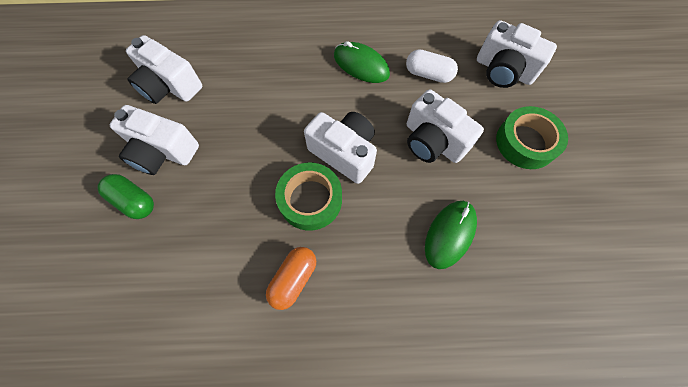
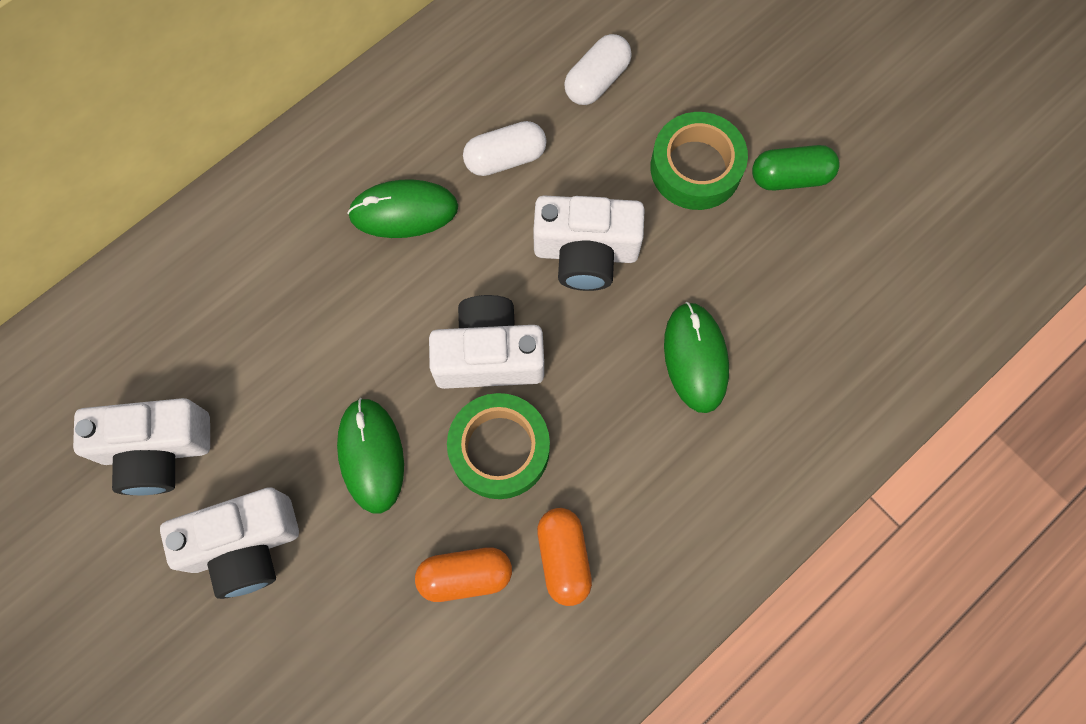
camera: 40 degrees left, 5 degrees up
(134, 201) = (273, 637): green capsule -> green capsule (790, 177)
(239, 246) = (465, 575): none -> orange capsule
(250, 156) = (371, 455): none -> green mouse
(503, 70) = (597, 80): white camera -> white capsule

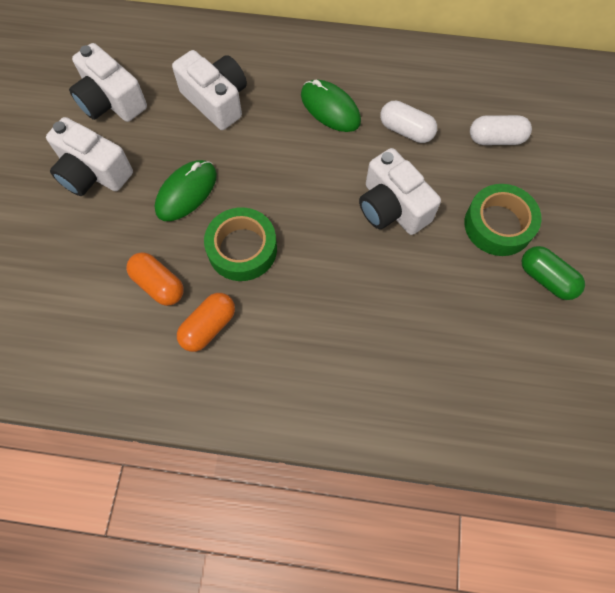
camera: 50 degrees right, 5 degrees down
(489, 355) = (289, 205): white camera -> white camera (216, 101)
(695, 358) = (385, 309): green mouse -> none

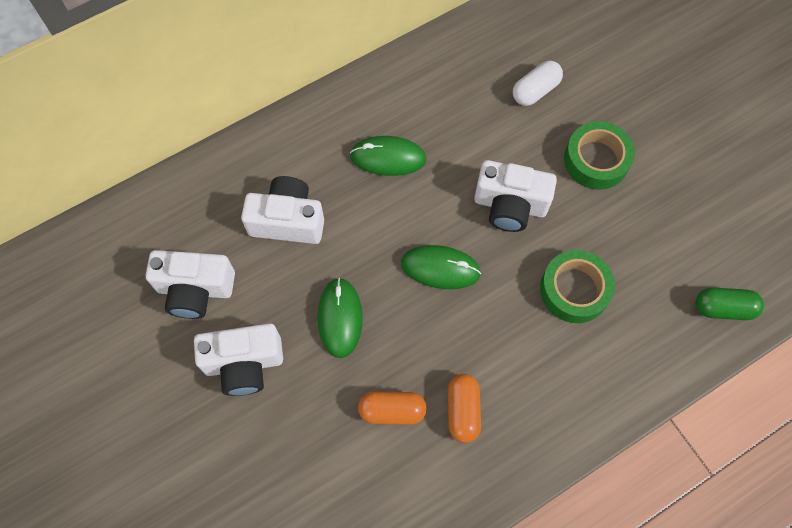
camera: 40 degrees left, 0 degrees up
(242, 249) = (429, 329): green tape -> green tape (574, 290)
(293, 212) = (440, 268): none -> green mouse
(406, 130) = (463, 133): white capsule -> none
(546, 279) = (662, 177): green capsule -> green capsule (723, 308)

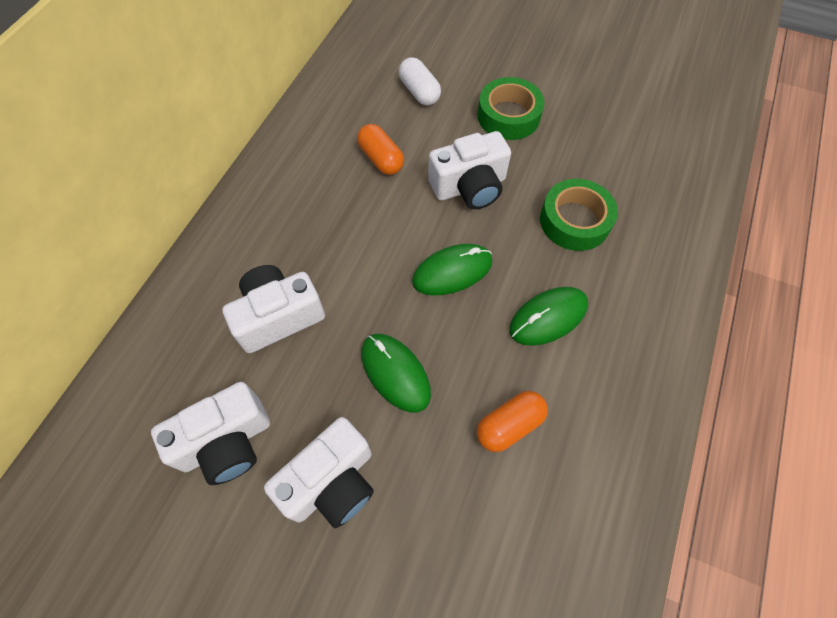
camera: 35 degrees left, 5 degrees down
(388, 158) = (334, 208): green mouse -> green mouse (548, 317)
(463, 410) = (570, 380): orange capsule -> orange capsule (381, 159)
(535, 90) = (419, 92): white capsule -> white capsule turned 45 degrees counterclockwise
(723, 308) = (691, 167): green capsule -> none

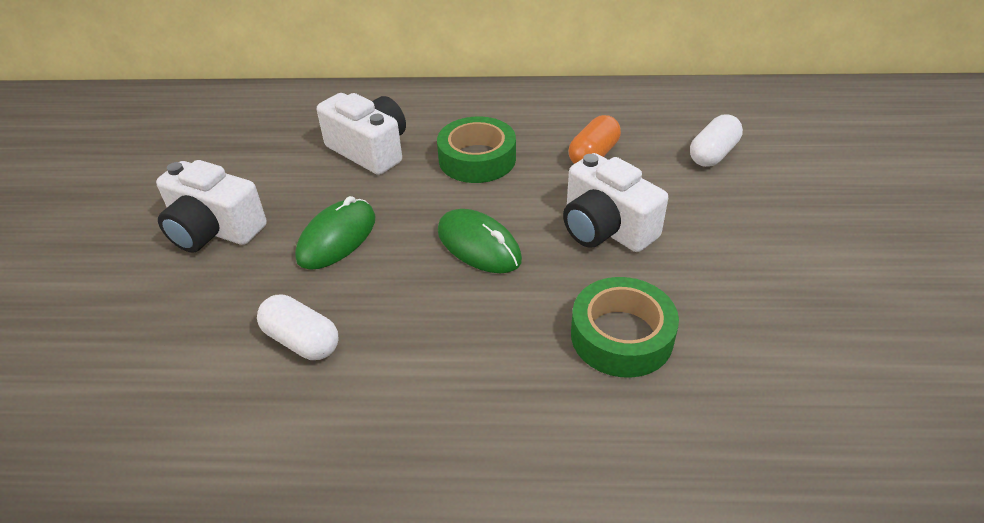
camera: 70 degrees right, 20 degrees down
(226, 442) = (240, 162): white camera -> none
(508, 116) = (745, 232): green tape -> green tape (477, 159)
(509, 425) = (302, 341): orange capsule -> white capsule
(548, 317) = (457, 343): green mouse -> none

